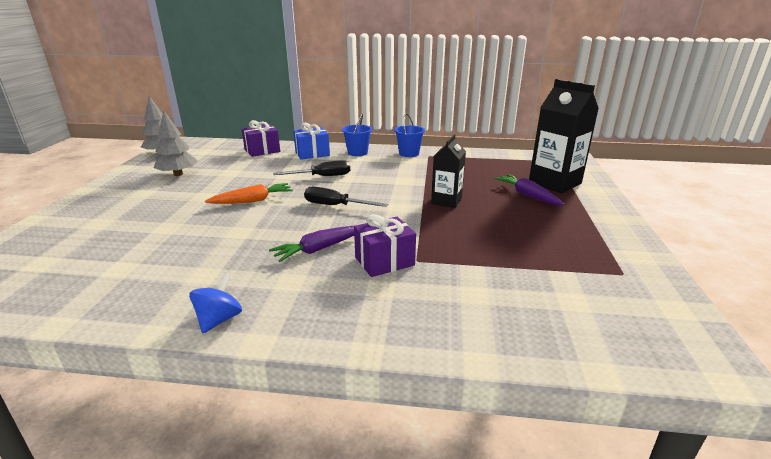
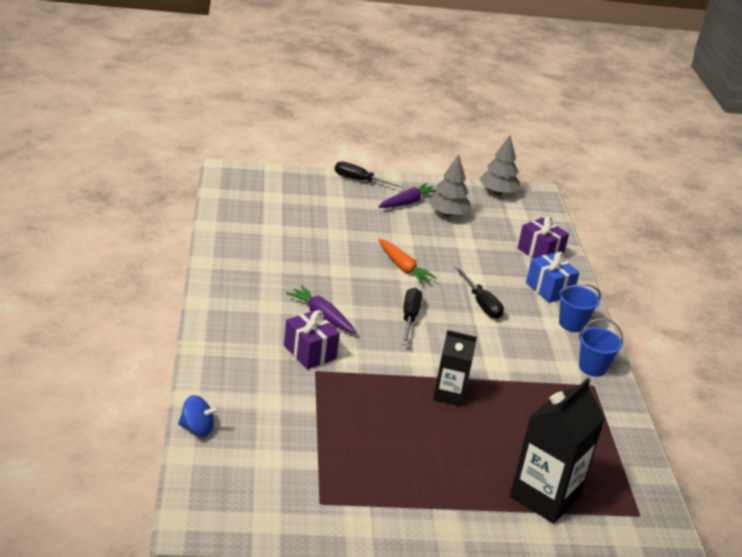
camera: 75 degrees right, 5 degrees up
(73, 206) = (360, 181): none -> black screwdriver
(219, 319) = (220, 283): blue spinning top -> blue spinning top (197, 429)
(527, 195) = (491, 463): purple carrot -> purple carrot (407, 202)

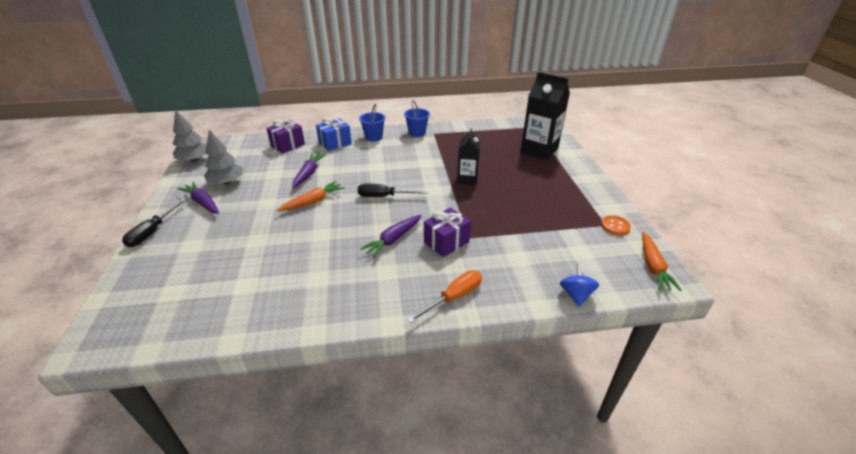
camera: 90 degrees left, 5 degrees up
(220, 343) = (454, 297): none -> orange screwdriver
(224, 516) = (653, 266): none -> orange carrot
(314, 512) = (615, 226): none -> orange button
(465, 266) = (308, 174): none -> purple carrot
(481, 303) = (358, 168): black screwdriver -> none

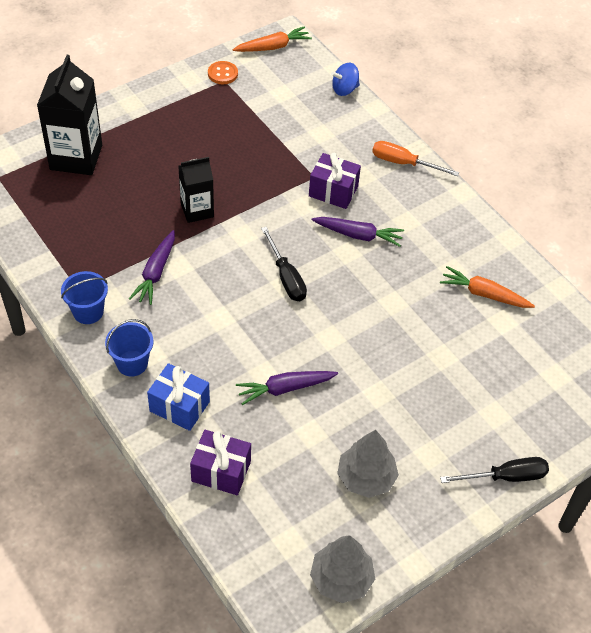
camera: 120 degrees left, 15 degrees up
(203, 203) = (424, 469): purple carrot -> purple carrot (155, 273)
(313, 202) = (342, 345): orange carrot -> orange carrot (484, 294)

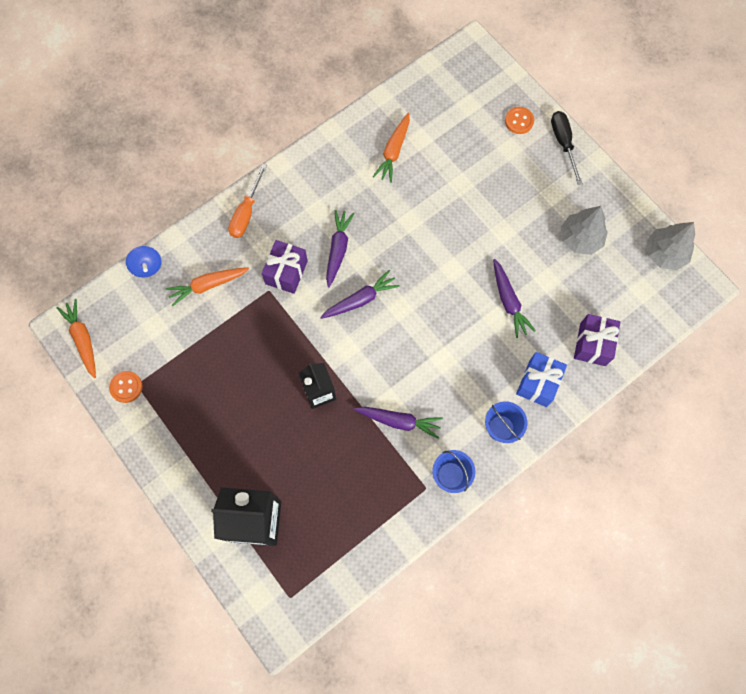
camera: 90 degrees left, 20 degrees up
(286, 277) = (392, 307): black screwdriver -> none
(297, 250) = (360, 300): none -> purple carrot
(322, 131) = (208, 285): none -> orange carrot
(536, 429) = (519, 121): none -> orange button

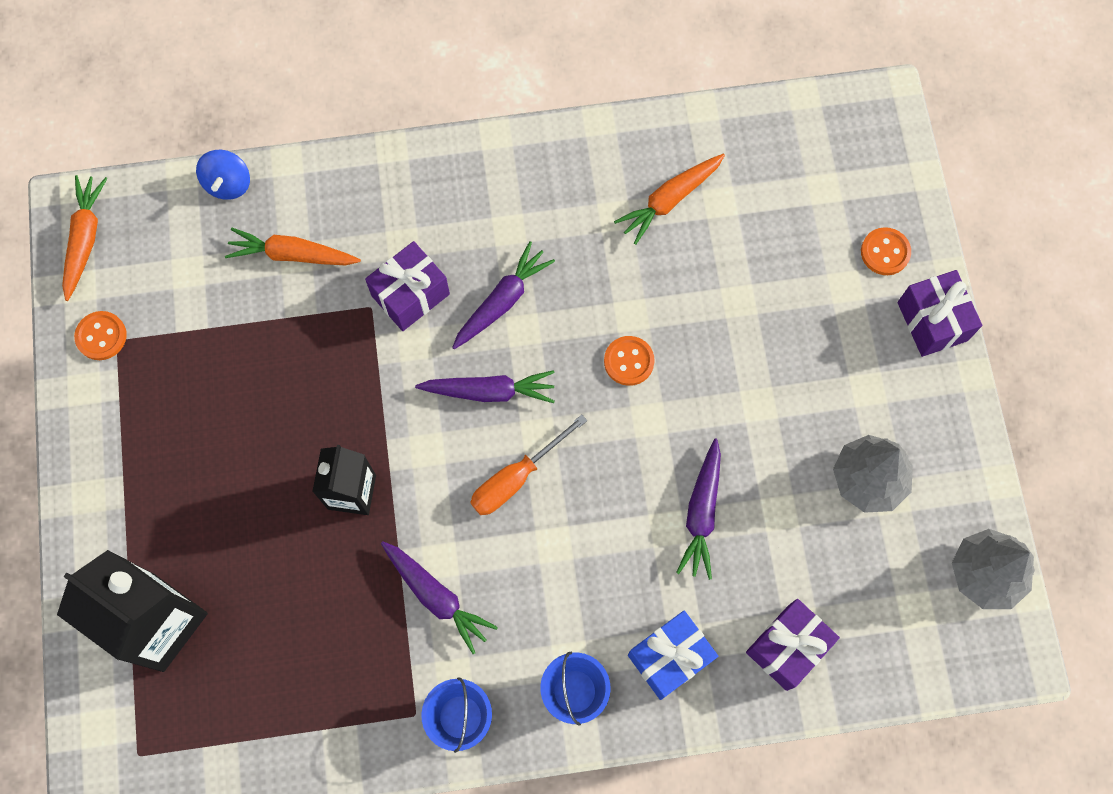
camera: 30 degrees right, 0 degrees up
(246, 212) = (407, 179): orange screwdriver -> orange screwdriver (516, 478)
(424, 245) = (629, 361): none -> orange button
(563, 143) = (932, 321): black screwdriver -> purple gift

